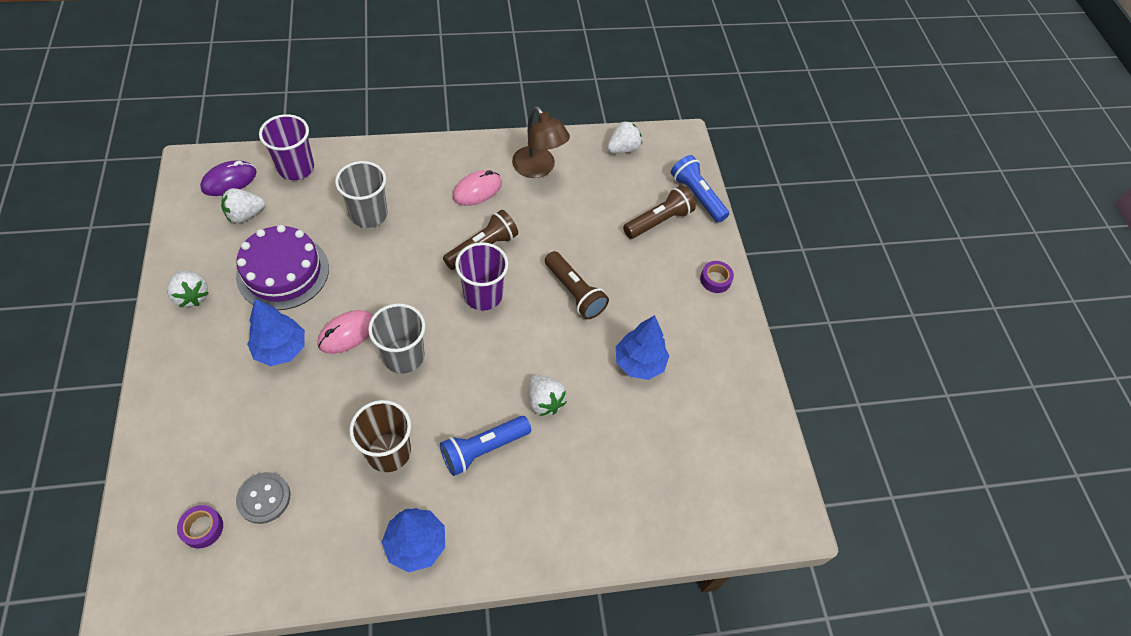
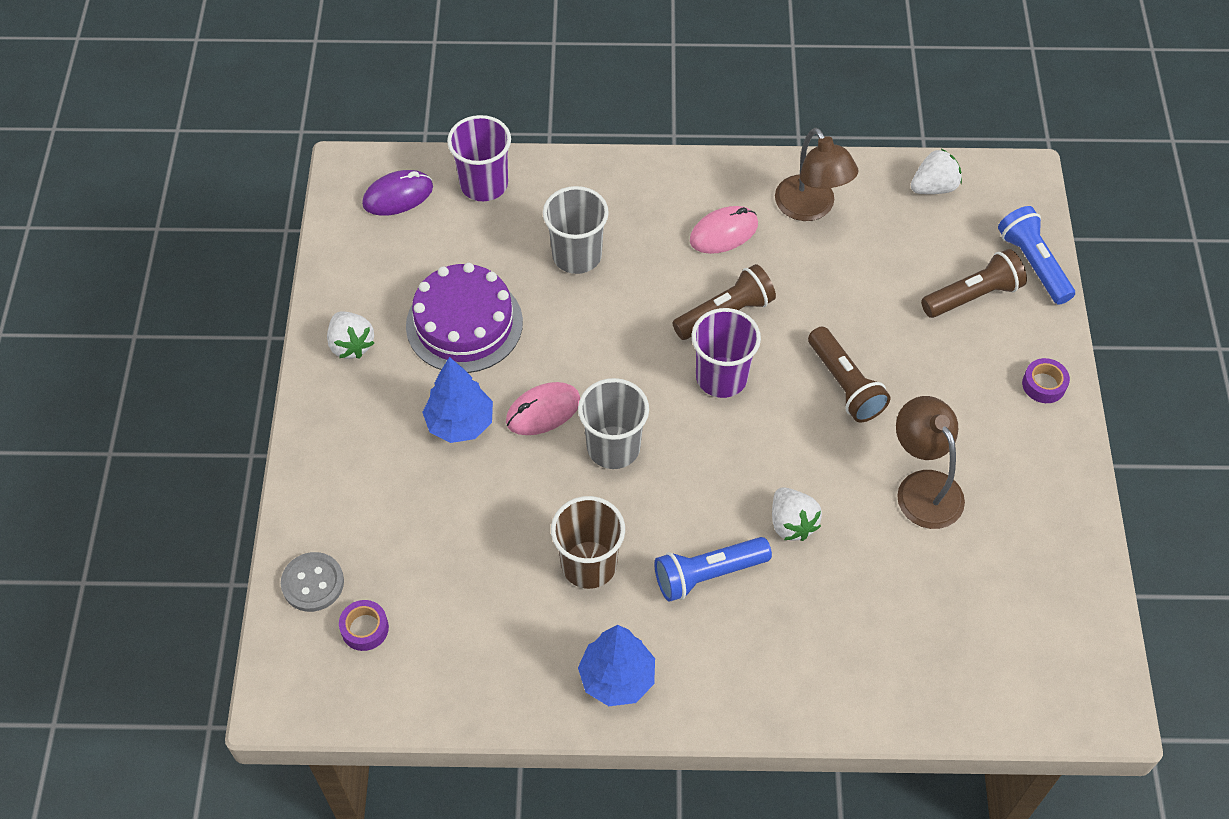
camera: 15 degrees right, 0 degrees up
(245, 215) = (418, 244): white strawberry -> none
(264, 498) = (436, 602): grey button -> grey button (313, 583)
(639, 363) = (923, 487): blue tree -> brown lamp

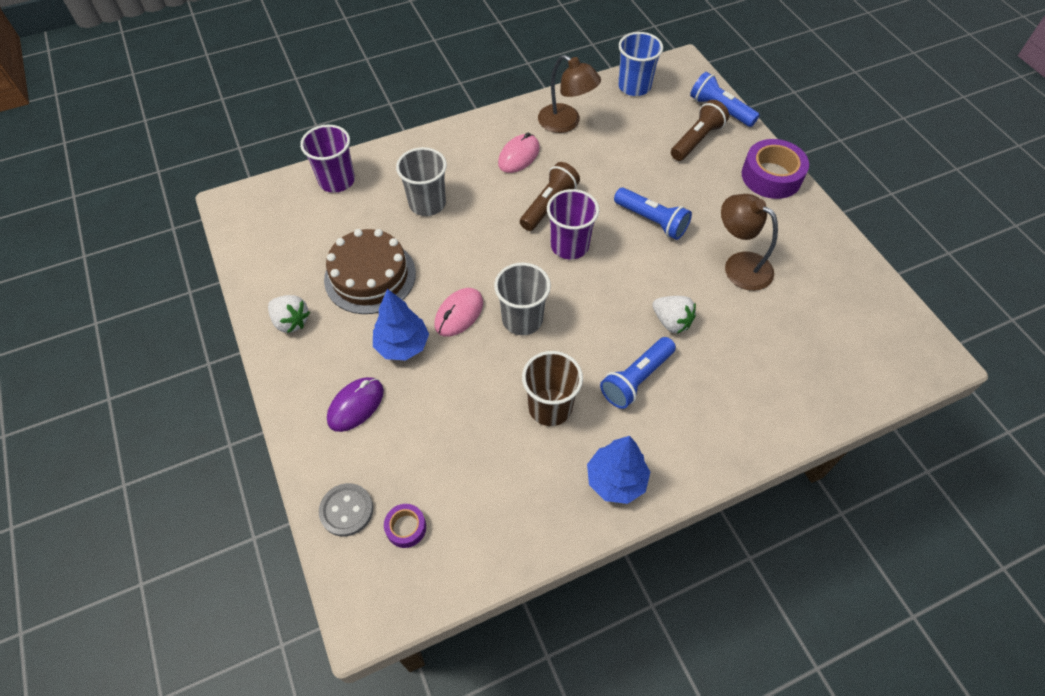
camera: 25 degrees left, 0 degrees up
(398, 196) = (277, 208): purple mouse -> purple mouse (356, 405)
(464, 324) = (370, 276): purple cake -> brown cake
(845, 384) = (652, 220): brown flashlight -> blue flashlight
(933, 187) = (634, 86): white strawberry -> blue cup
(1044, 385) = (771, 176): purple tape -> purple tape, size x1.99

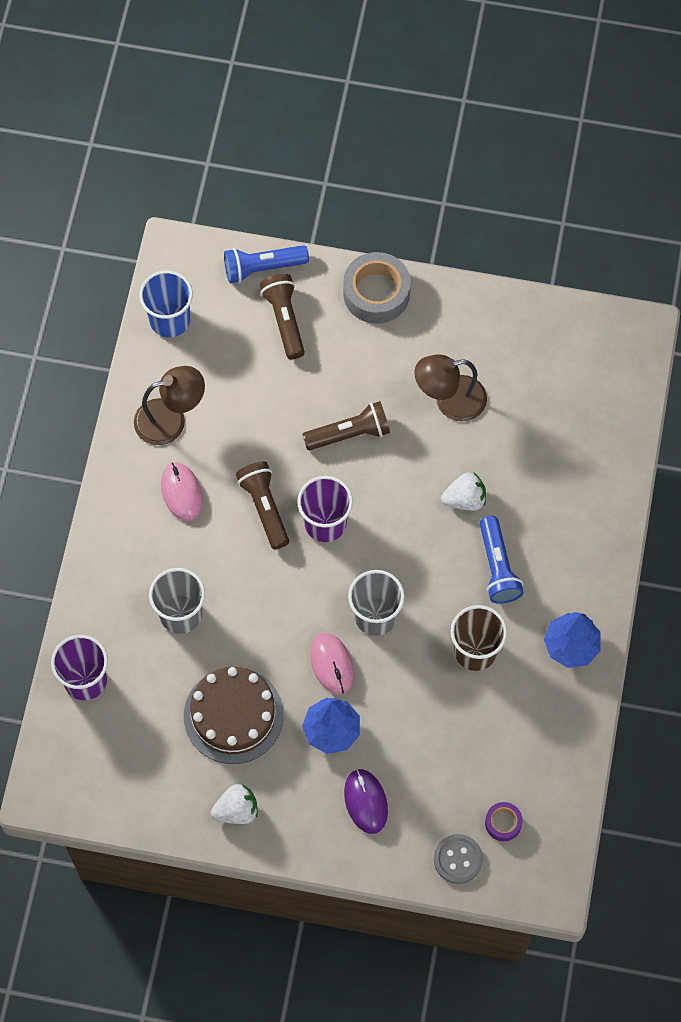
camera: 55 degrees left, 10 degrees up
(652, 220) = (349, 433): blue flashlight -> brown flashlight
(771, 176) = (376, 293): purple tape -> grey tape

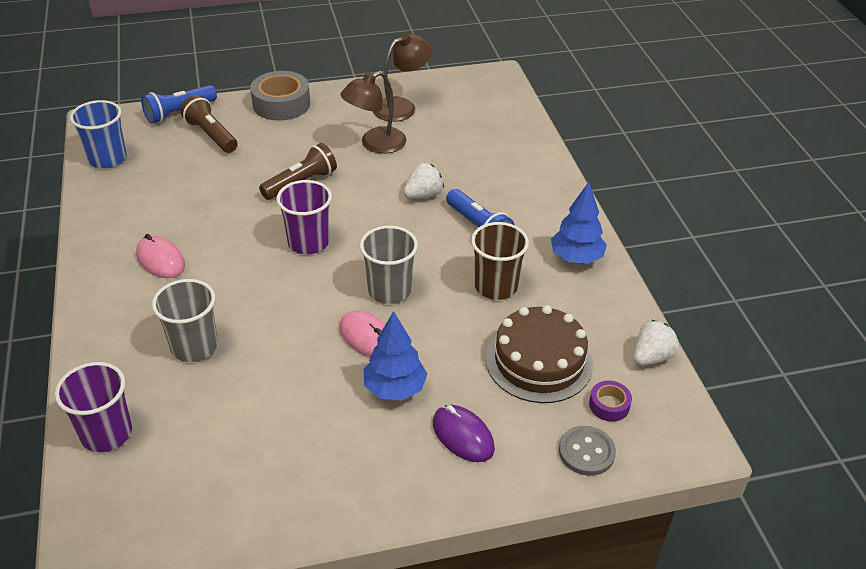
camera: 25 degrees left, 25 degrees down
(170, 419) = (131, 216): brown lamp -> brown lamp (401, 106)
(233, 715) = (285, 410): brown cake -> brown cake (539, 361)
(236, 810) = (327, 493): white strawberry -> white strawberry (651, 357)
(264, 508) = (246, 248): brown flashlight -> none

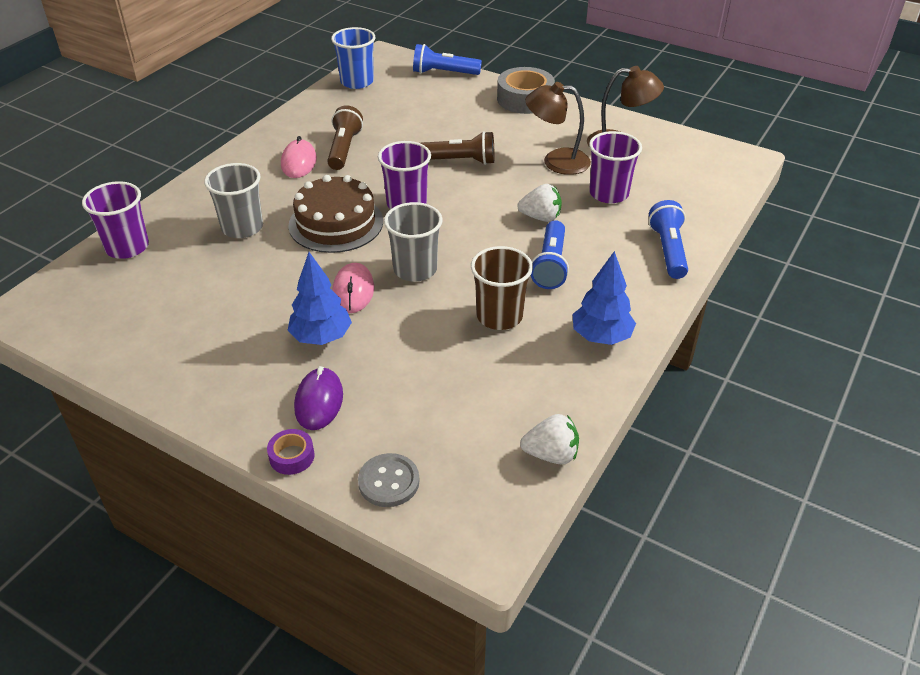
camera: 45 degrees right, 0 degrees up
(211, 135) = (444, 98): brown flashlight -> brown flashlight (344, 149)
(445, 150) = (608, 193): none -> purple cup
(536, 171) = (668, 250): none -> blue flashlight
(539, 361) = (451, 391): brown cake -> brown cake (336, 223)
(609, 405) = (458, 463): purple tape -> purple tape (292, 456)

